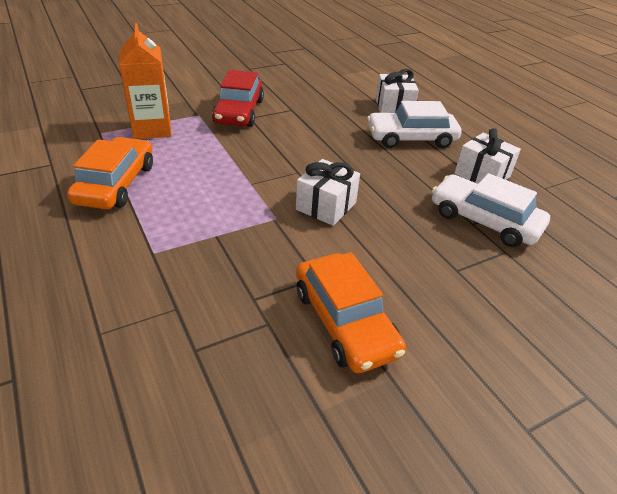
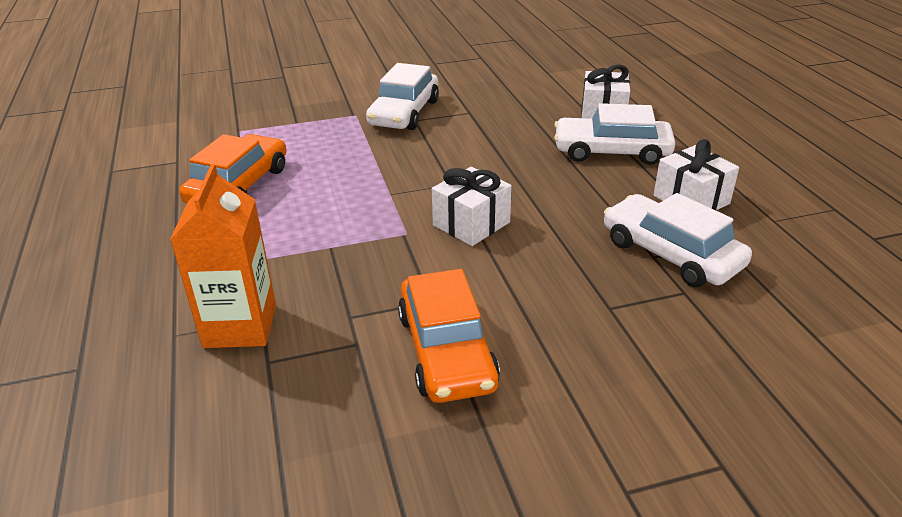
camera: 15 degrees right, 5 degrees down
(152, 129) = (297, 129): orange carton -> orange carton (240, 326)
(239, 112) = (404, 113): red car -> white car

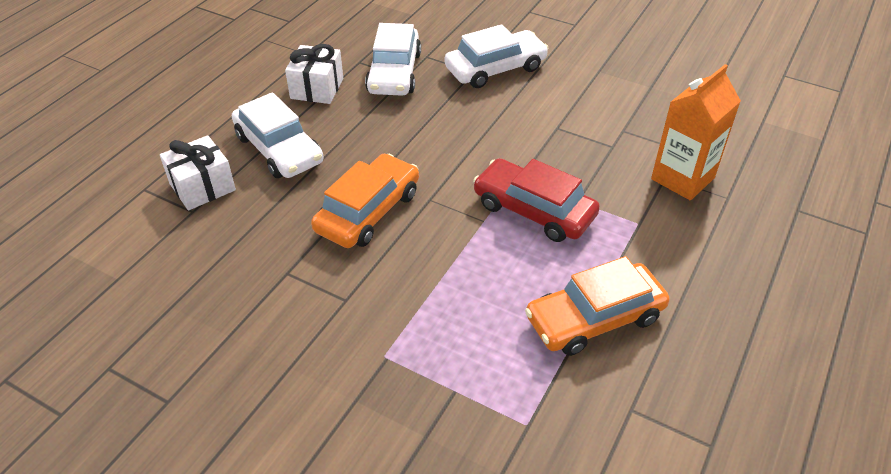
camera: 135 degrees left, 10 degrees up
(360, 220) = (534, 210): none -> red car
(404, 113) = (339, 319): white car -> white car (495, 68)
(446, 350) = (581, 100): orange car -> orange car (368, 211)
(471, 224) = (466, 158): white gift -> none

